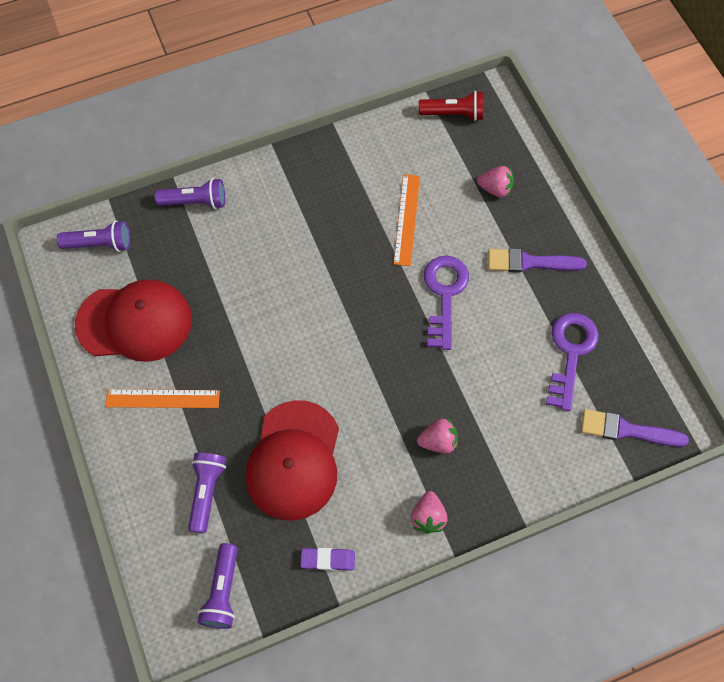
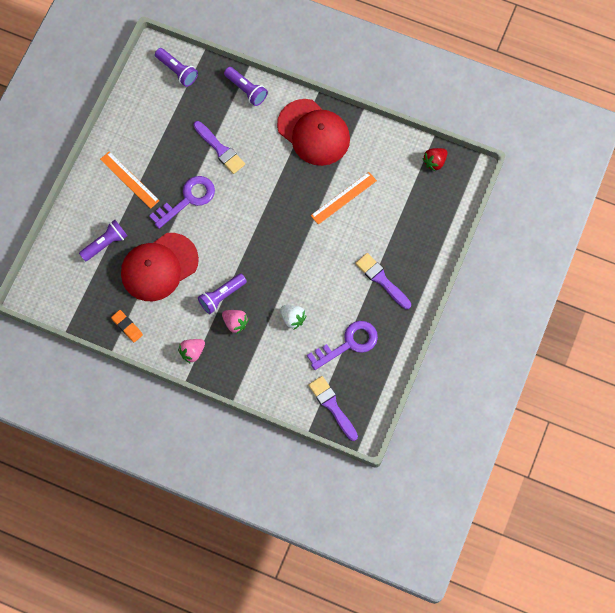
camera: 45 degrees right, 5 degrees up
(135, 322) = (154, 128): red cap -> red cap (313, 132)
(223, 591) = (68, 295): purple flashlight -> purple flashlight (222, 296)
(230, 281) = (220, 149): none -> purple brush
(328, 560) = (127, 327): purple eraser -> orange eraser
(444, 295) = (318, 255): purple key -> purple key (188, 199)
(453, 114) = (434, 162): red flashlight -> red strawberry
(490, 380) = (293, 318): none -> white strawberry
(495, 189) = (409, 224): pink strawberry -> none

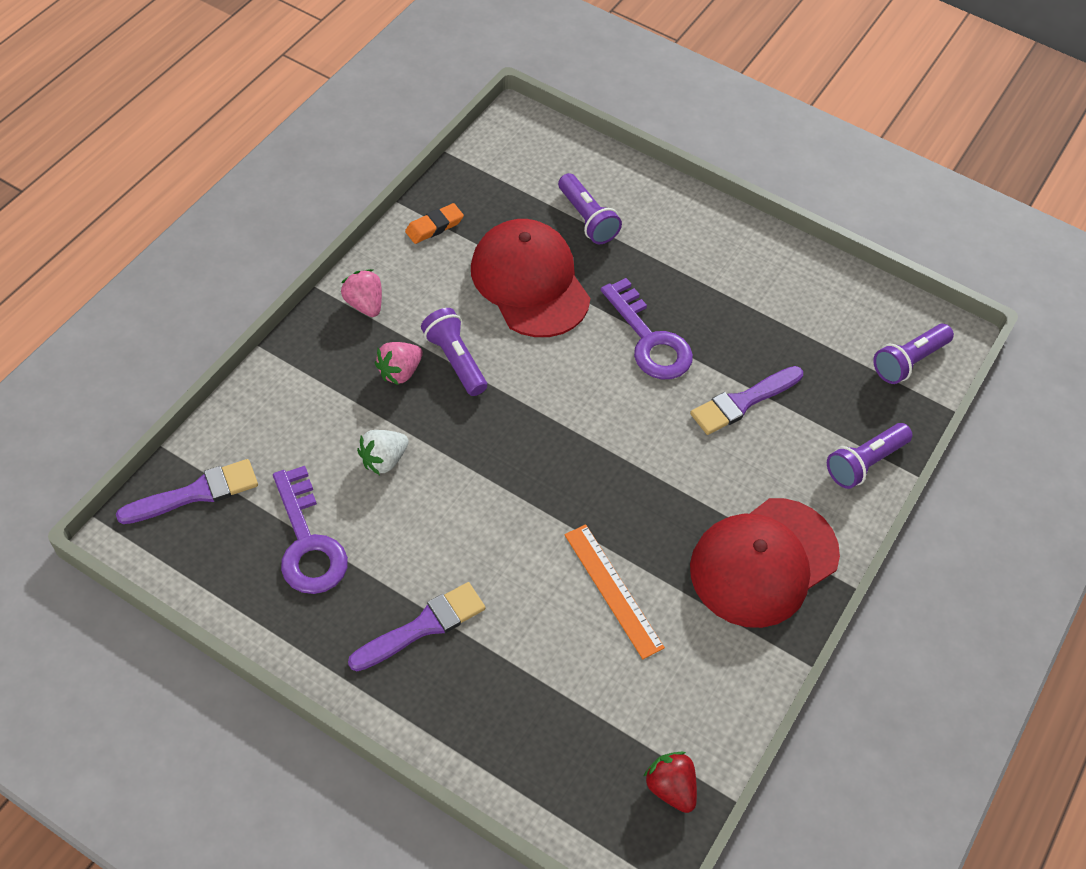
camera: 95 degrees right, 15 degrees down
(129, 179) = (699, 265): orange ruler -> none

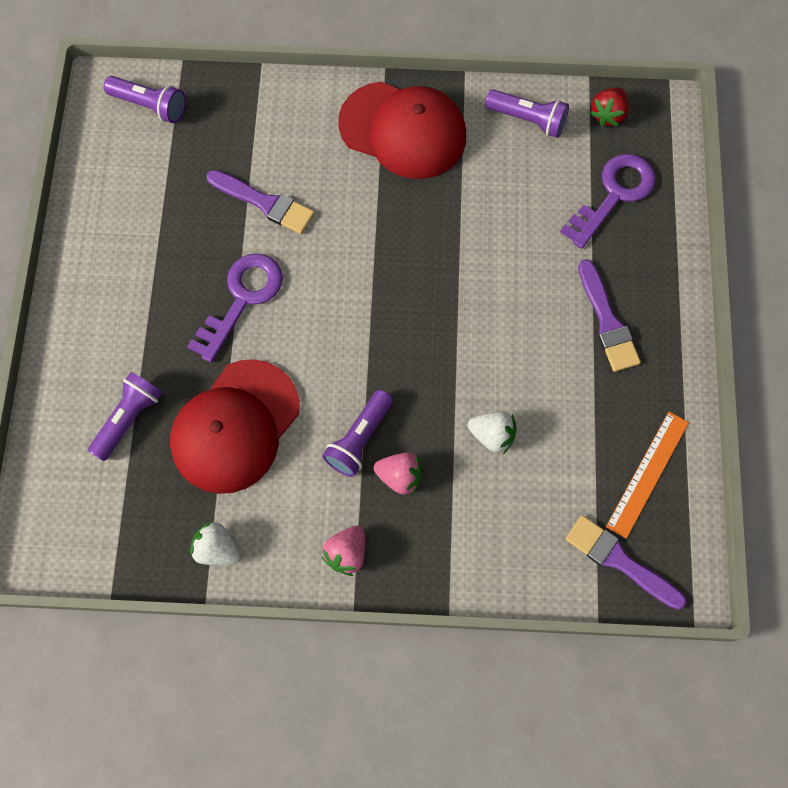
camera: 115 degrees left, 15 degrees up
(308, 542) = (600, 445): purple key -> purple key (613, 195)
(423, 626) = (607, 322): purple brush -> purple brush turned 135 degrees counterclockwise
(434, 226) = (217, 549): orange eraser -> white strawberry
(613, 590) = (492, 214): orange ruler -> orange ruler (647, 473)
(865, 463) = (271, 100): purple flashlight -> purple flashlight (527, 119)

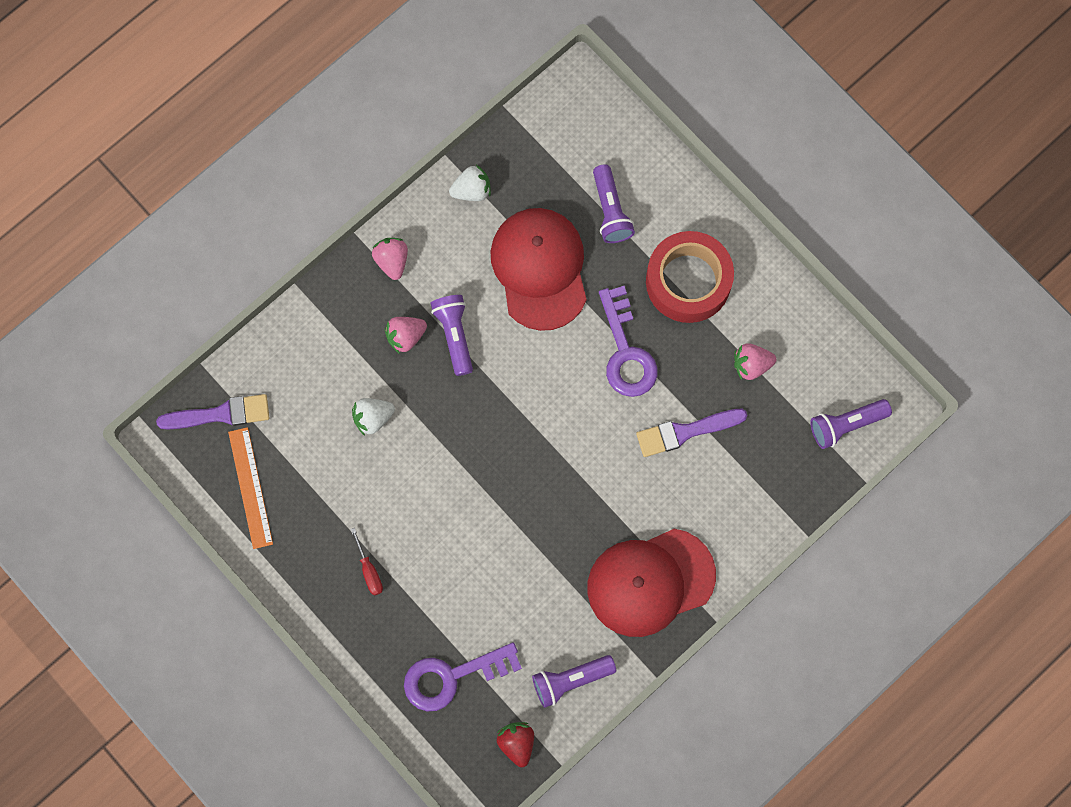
camera: 135 degrees right, 5 degrees up
(136, 306) = (688, 281): none -> red tape
(164, 204) = (751, 365): none -> pink strawberry
(607, 322) = (369, 571): purple brush -> red screwdriver
(613, 195) = (452, 677): purple key -> purple key turned 75 degrees clockwise

